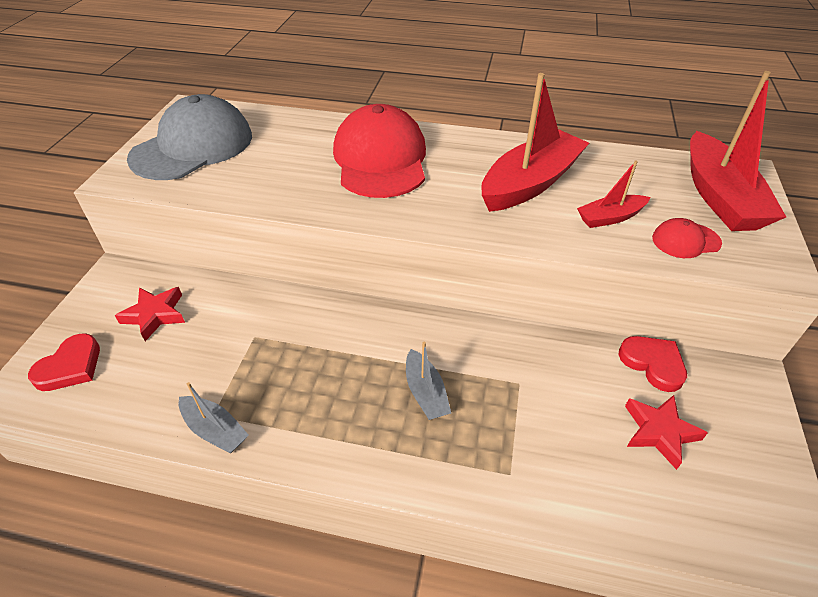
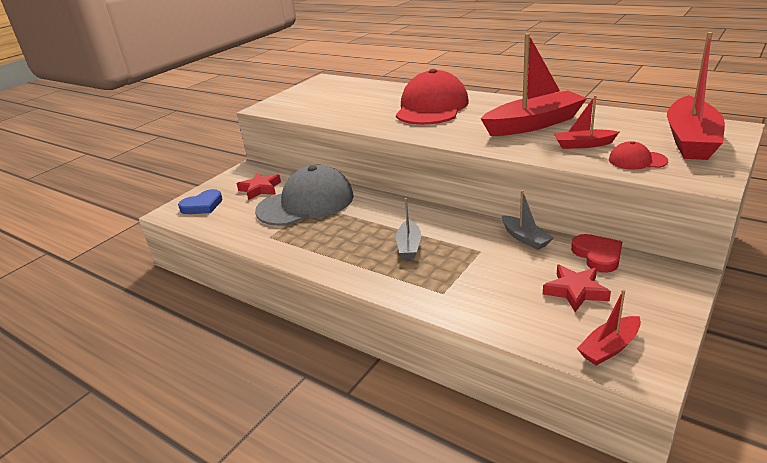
camera: 25 degrees right, 15 degrees down
(70, 366) = (202, 205): red heart -> blue heart
(193, 147) = (315, 96): grey cap -> grey cap (306, 203)
(215, 430) = (266, 243): grey boat -> grey boat (525, 238)
(740, 522) = (609, 347): none -> red boat

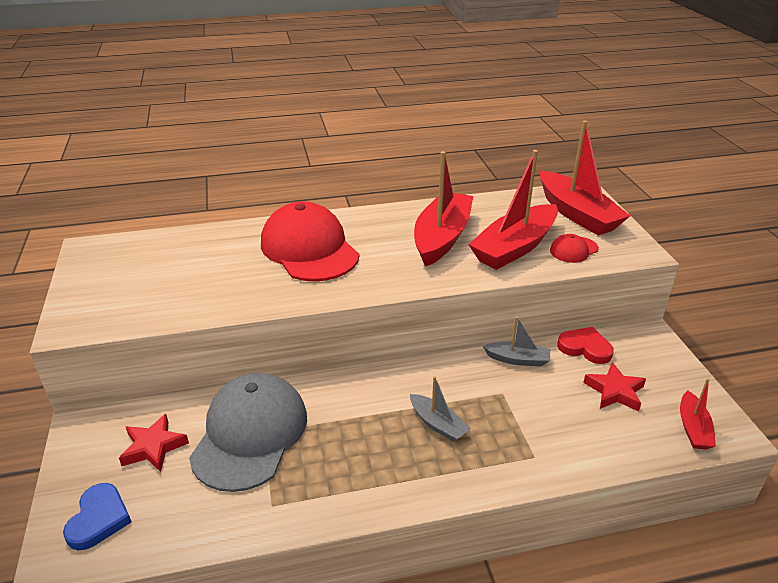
camera: 50 degrees left, 5 degrees up
(583, 145) = (514, 247): red boat -> red boat, size x1.97

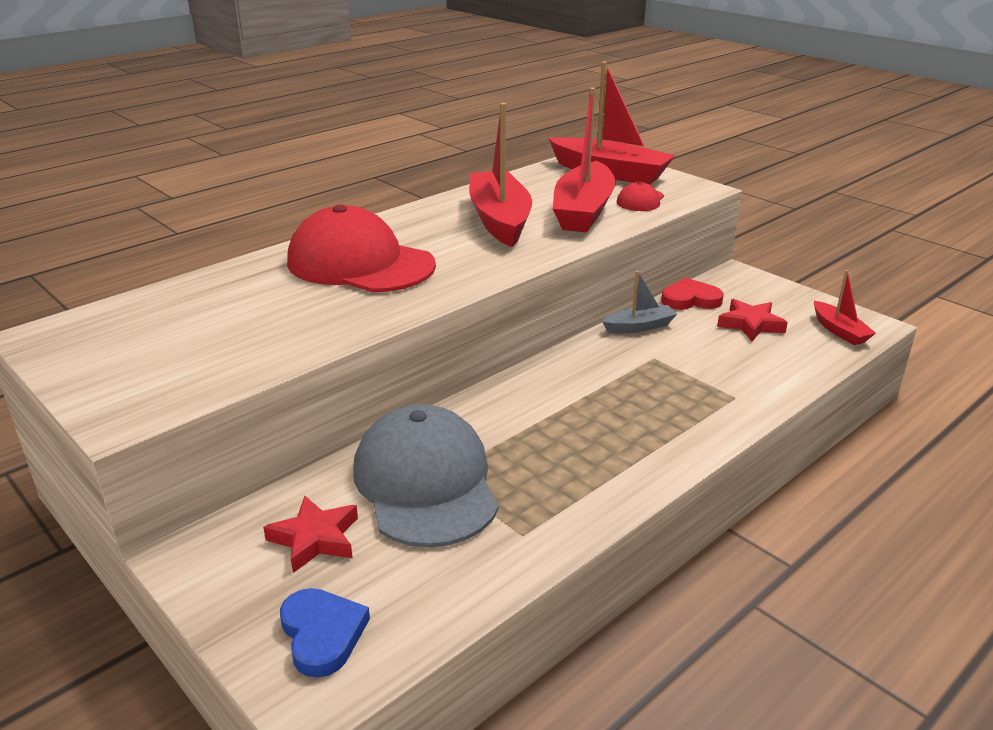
camera: 30 degrees left, 5 degrees down
(438, 424) = (620, 403): grey boat -> none

